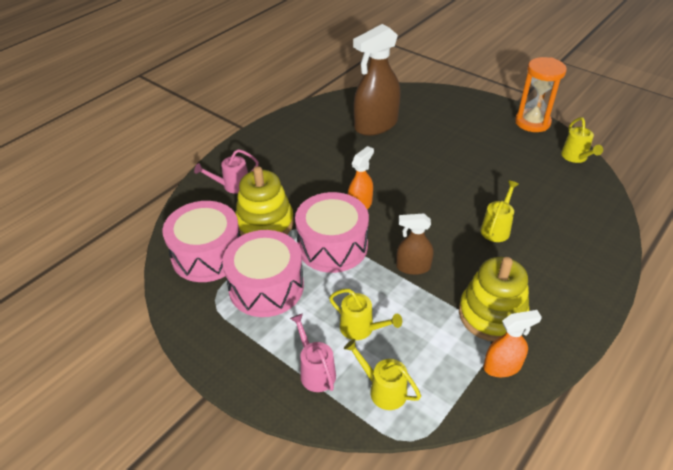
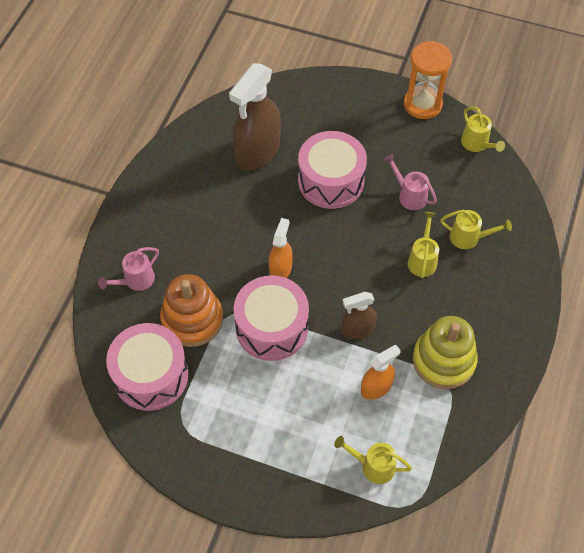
camera: 20 degrees left, 15 degrees up
(265, 223) = (192, 319): yellow stacking toy -> orange stacking toy
(266, 287) = (226, 394): pink drum -> pink drum (331, 181)
(315, 371) = (308, 467): pink watering can -> pink watering can (409, 195)
(361, 329) = (333, 412): yellow watering can -> yellow watering can (469, 238)
(502, 366) = (466, 411): orange spray bottle -> orange spray bottle (376, 387)

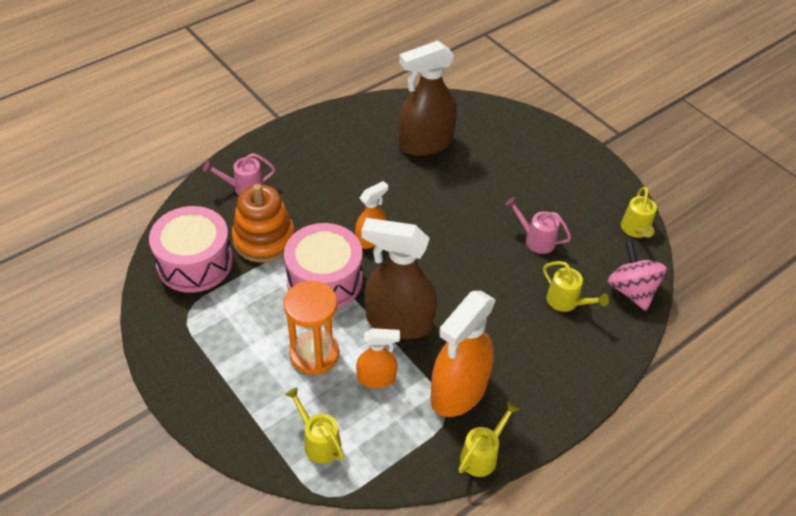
camera: 30 degrees right, 10 degrees down
(331, 181) = (471, 194): pink drum -> none
(357, 329) = (398, 321): brown spray bottle -> brown spray bottle, size x1.86
(409, 195) = (535, 239): pink watering can -> pink watering can turned 45 degrees counterclockwise
(422, 104) = (606, 175): orange hourglass -> orange hourglass (314, 354)
(422, 259) = (506, 297): yellow watering can -> yellow watering can (482, 455)
(443, 360) = (458, 391): yellow stacking toy -> orange spray bottle
(508, 200) = (631, 290): none -> pink spinning top

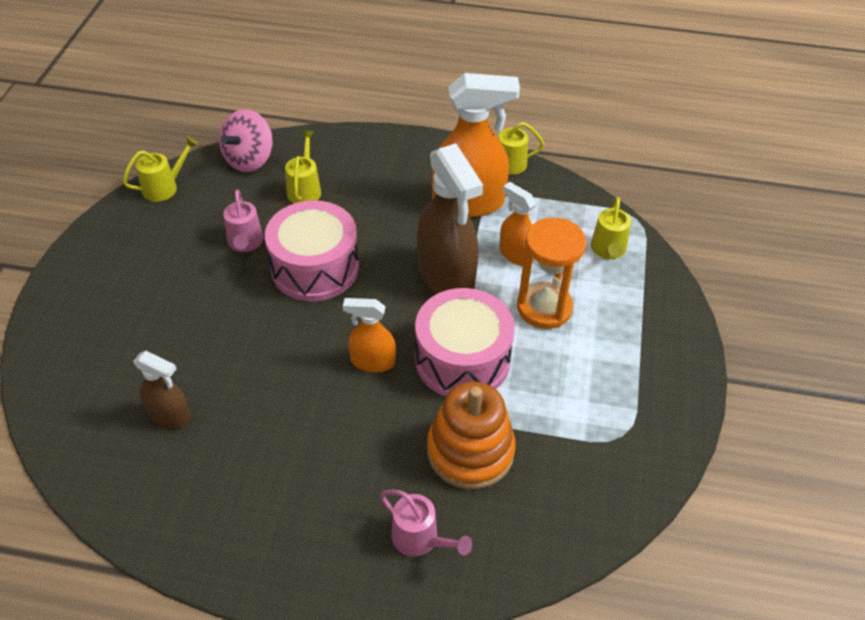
camera: 130 degrees left, 0 degrees up
(195, 262) = (567, 486): pink drum -> pink drum (315, 267)
(425, 143) = (169, 415): brown spray bottle -> brown spray bottle, size x0.54

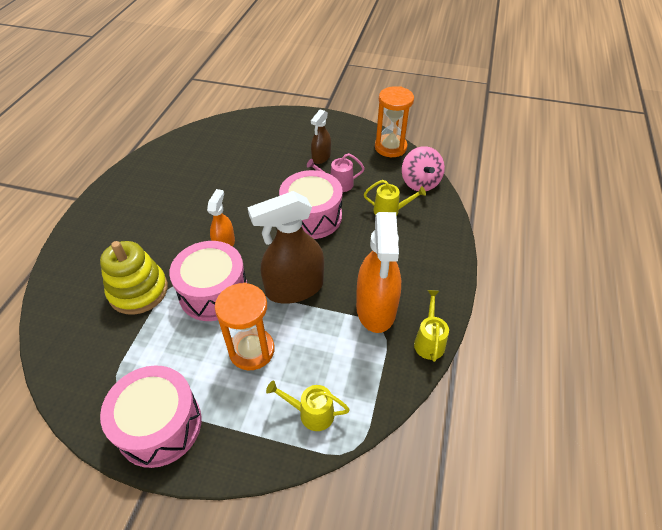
camera: 95 degrees right, 0 degrees up
(165, 187) = (390, 147): yellow watering can -> orange hourglass
(169, 415) = (210, 162): brown spray bottle -> brown spray bottle (321, 157)
(249, 160) = (420, 183): pink spinning top -> pink spinning top turned 135 degrees counterclockwise
(421, 539) = (89, 263): pink watering can -> none
(470, 451) = (138, 291): orange stacking toy -> yellow stacking toy
(516, 254) = (313, 337): orange spray bottle -> none
(657, 378) = (159, 425): none -> pink drum

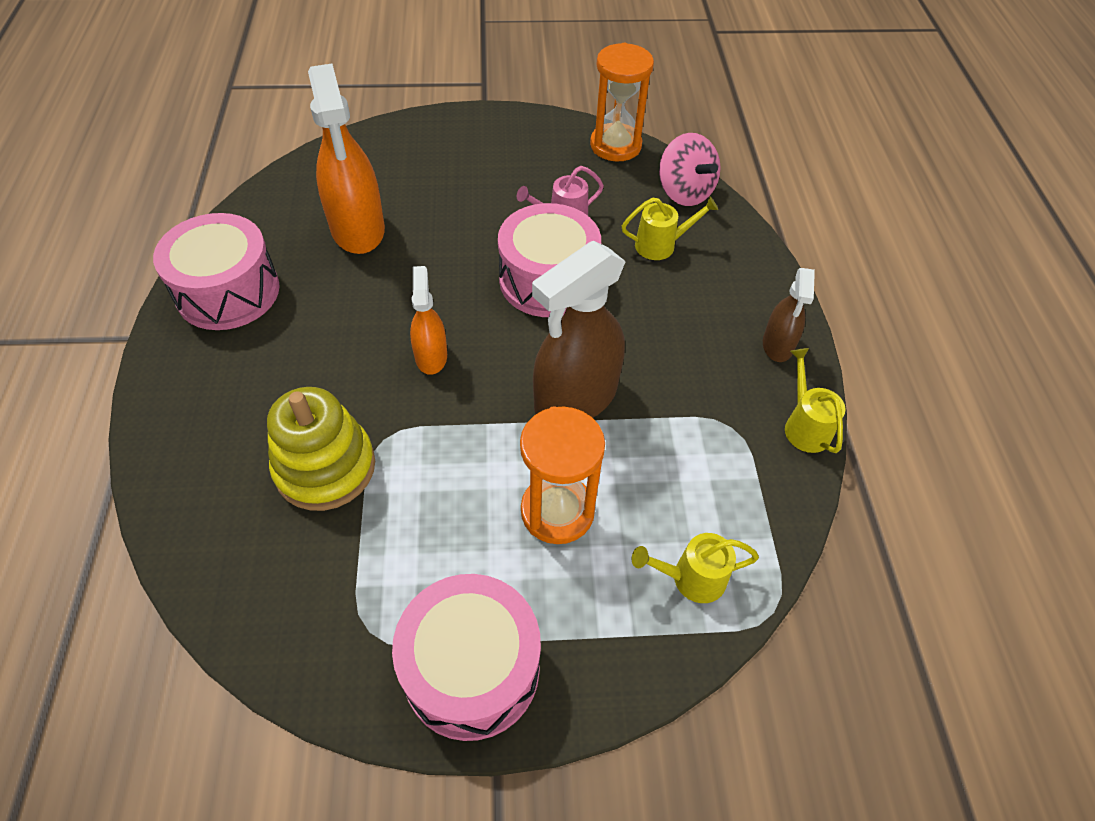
camera: 20 degrees left, 5 degrees up
(213, 292) = (452, 437): pink drum -> pink drum (228, 292)
(321, 157) = (516, 182): brown spray bottle -> brown spray bottle (777, 345)
(376, 309) = (710, 399): orange spray bottle -> orange spray bottle (358, 229)

